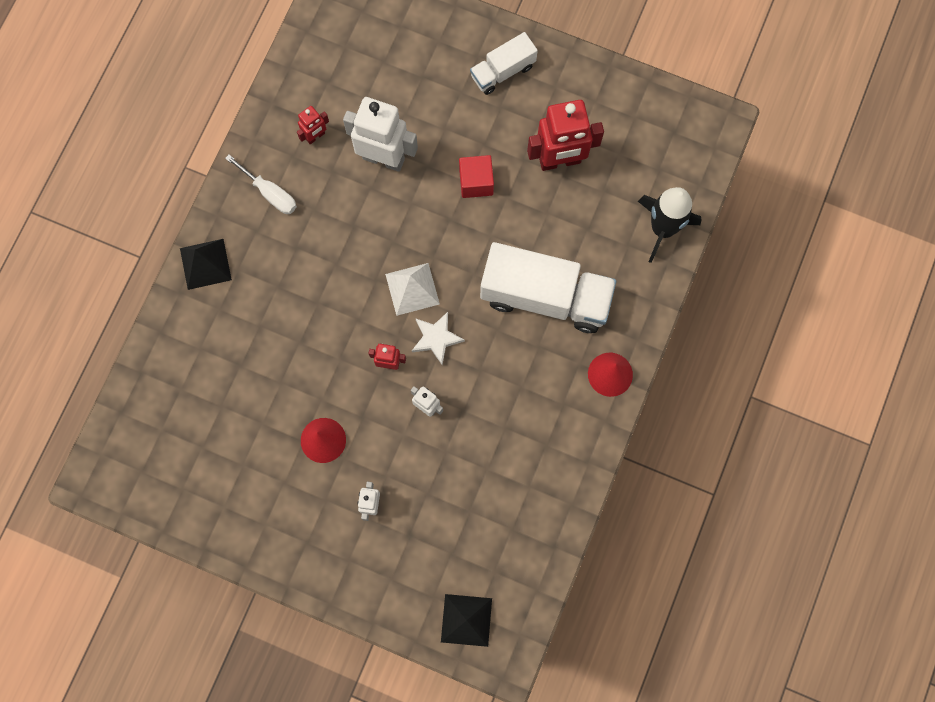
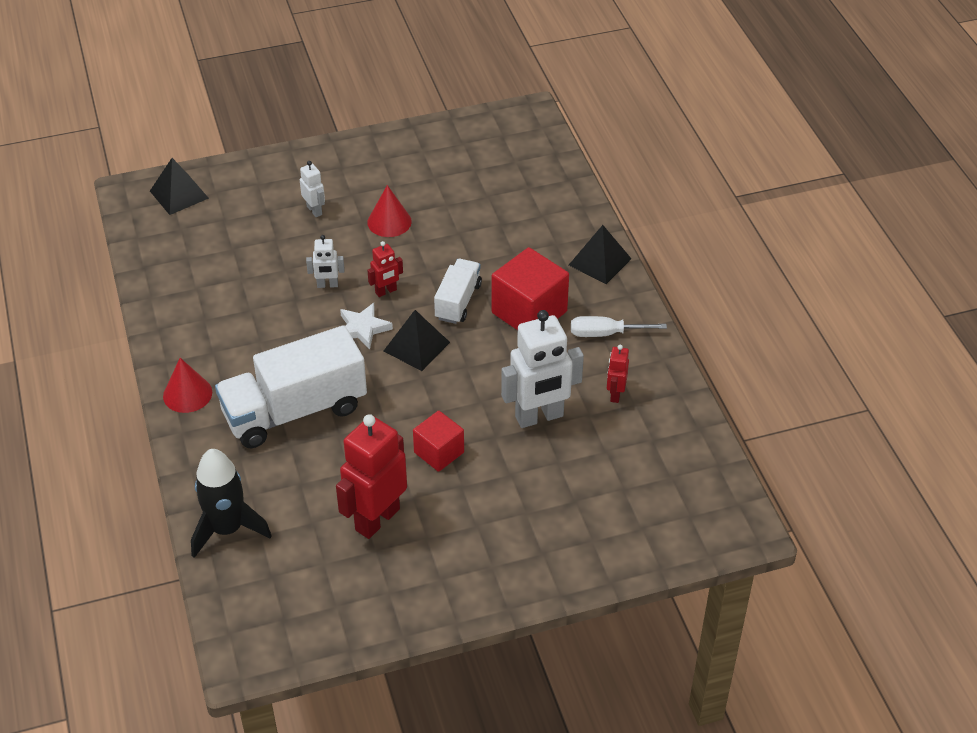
camera: 140 degrees right, 30 degrees down
(304, 256) = (529, 312): none -> red cube
(412, 289) = (416, 346): white pyramid -> black pyramid
(503, 71) = (504, 556): white truck -> white truck (458, 301)

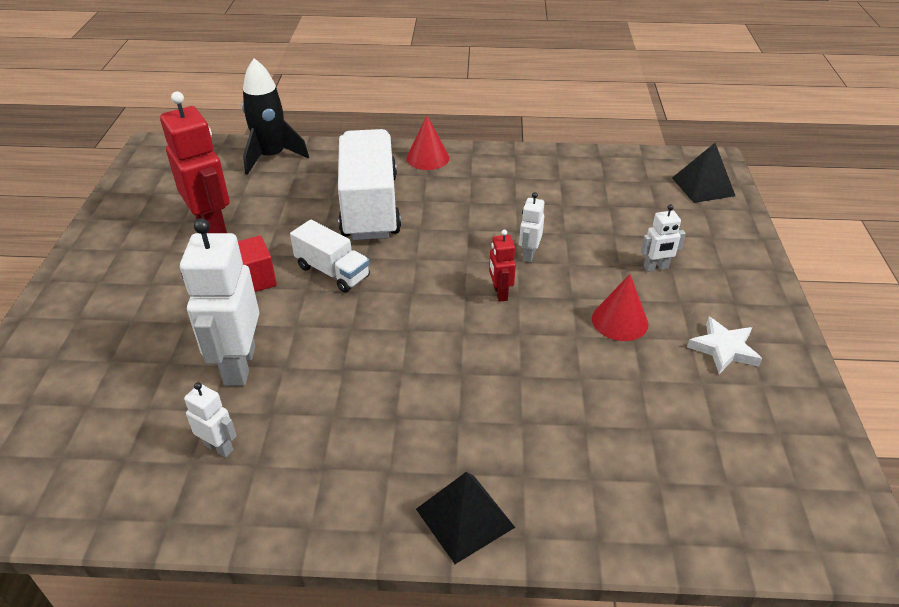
camera: 110 degrees right, 5 degrees down
(363, 328) = (452, 266): white star -> white star (724, 349)
(416, 346) = (404, 297): black pyramid -> none
(458, 301) = (456, 346): white truck -> white truck (332, 272)
(529, 312) = (405, 405): red cube -> none
(605, 333) = (323, 473): white screwdriver -> none
(615, 394) = (219, 447): red robot -> white robot

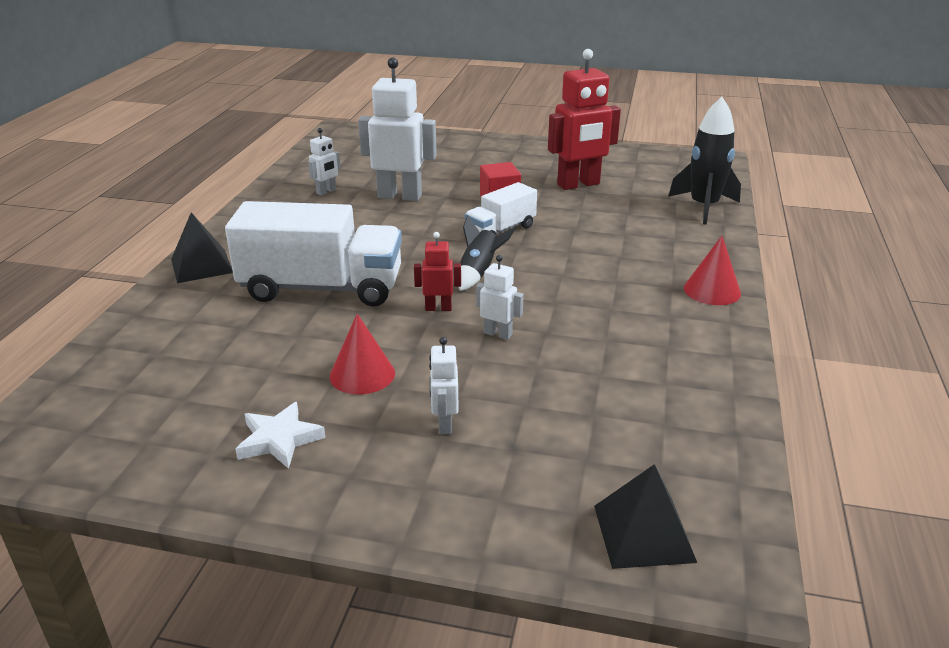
camera: 100 degrees right, 10 degrees down
(369, 206) = (606, 251): white truck -> white truck (322, 288)
(427, 276) = (479, 273): none -> black rocket

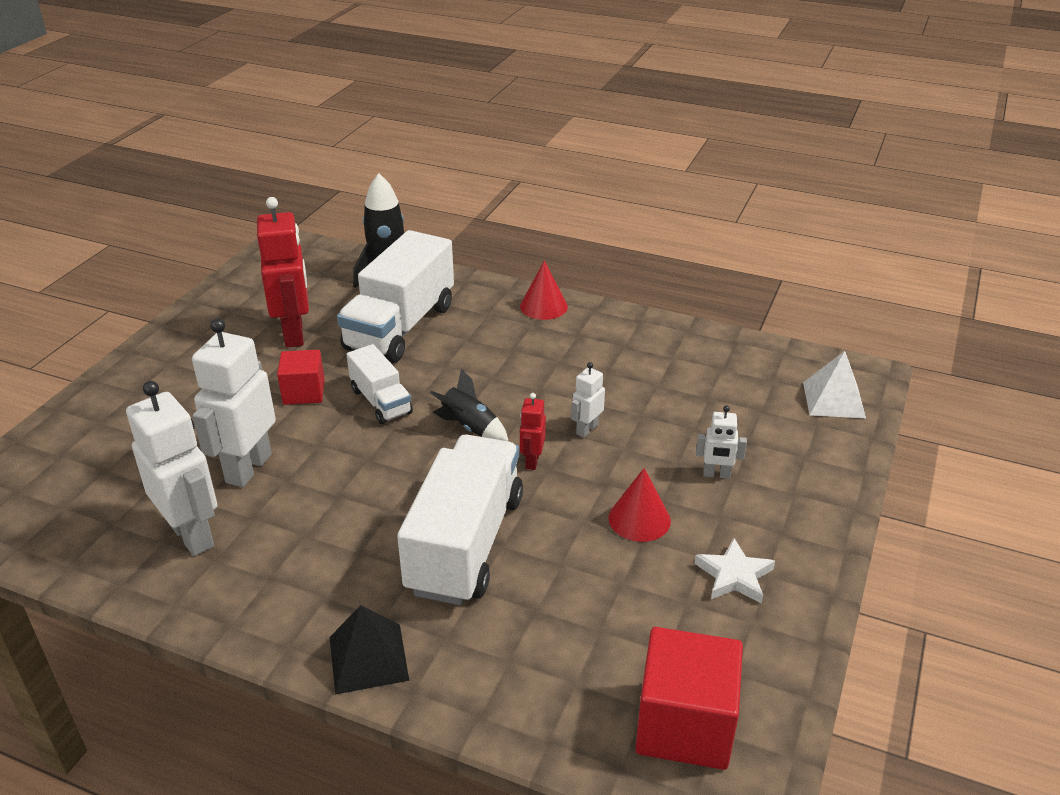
camera: 80 degrees left, 5 degrees up
(94, 413) = (684, 725): none -> red cube
(326, 191) = (192, 535): white robot -> white robot, size x2.06
(618, 224) = (400, 327): none -> white truck
(643, 533) = (833, 399): black pyramid -> white pyramid

